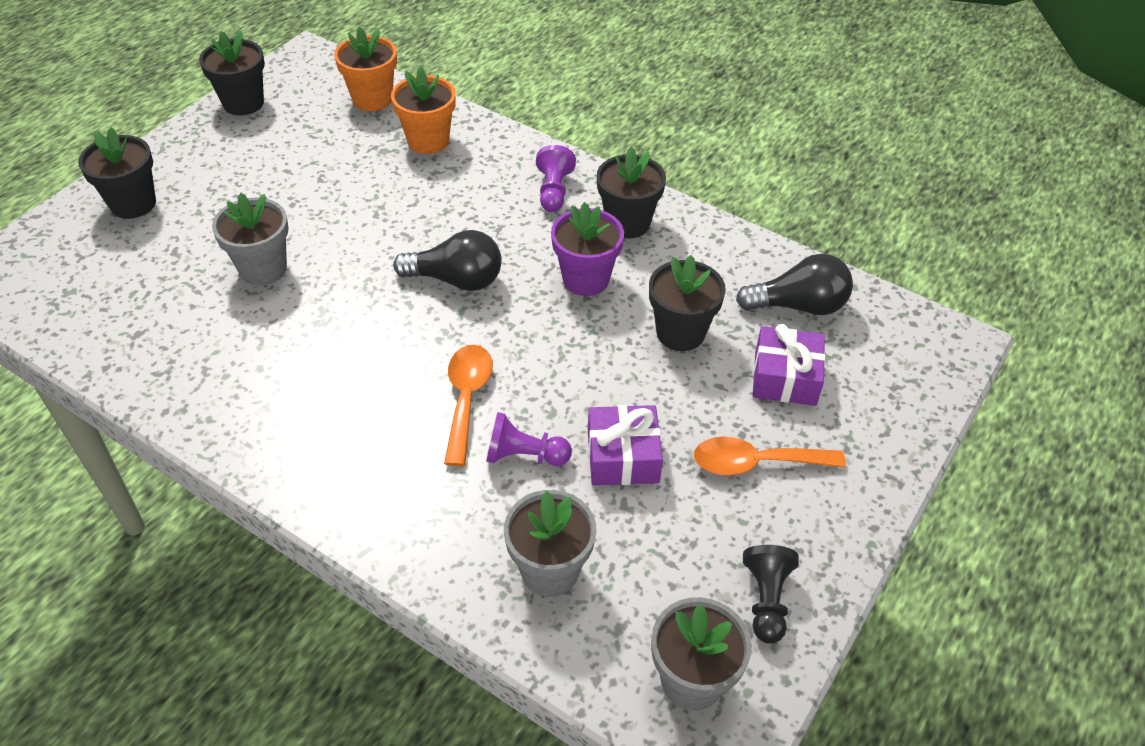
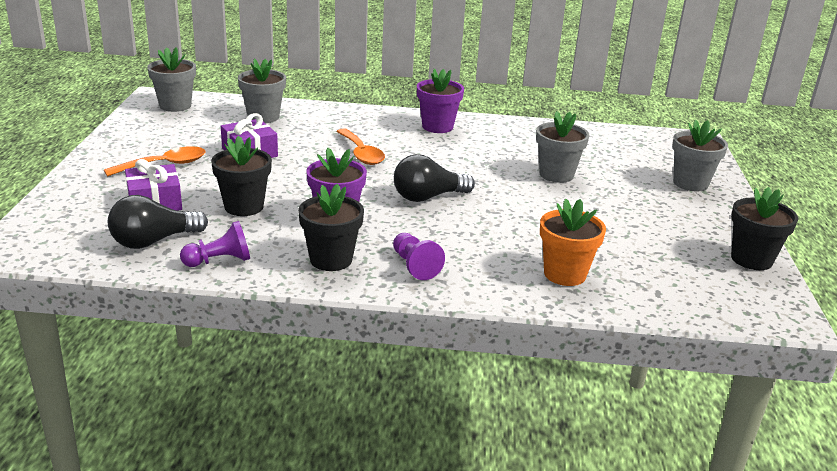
camera: 150 degrees right, 20 degrees down
(133, 204) = (690, 183): black flower pot -> grey flower pot
(295, 434) = (437, 127): none -> purple flower pot
(372, 99) = (662, 294): orange flower pot -> none
(524, 456) = (307, 143): purple pawn -> purple pawn (219, 261)
(766, 600) = (144, 128): black pawn -> none

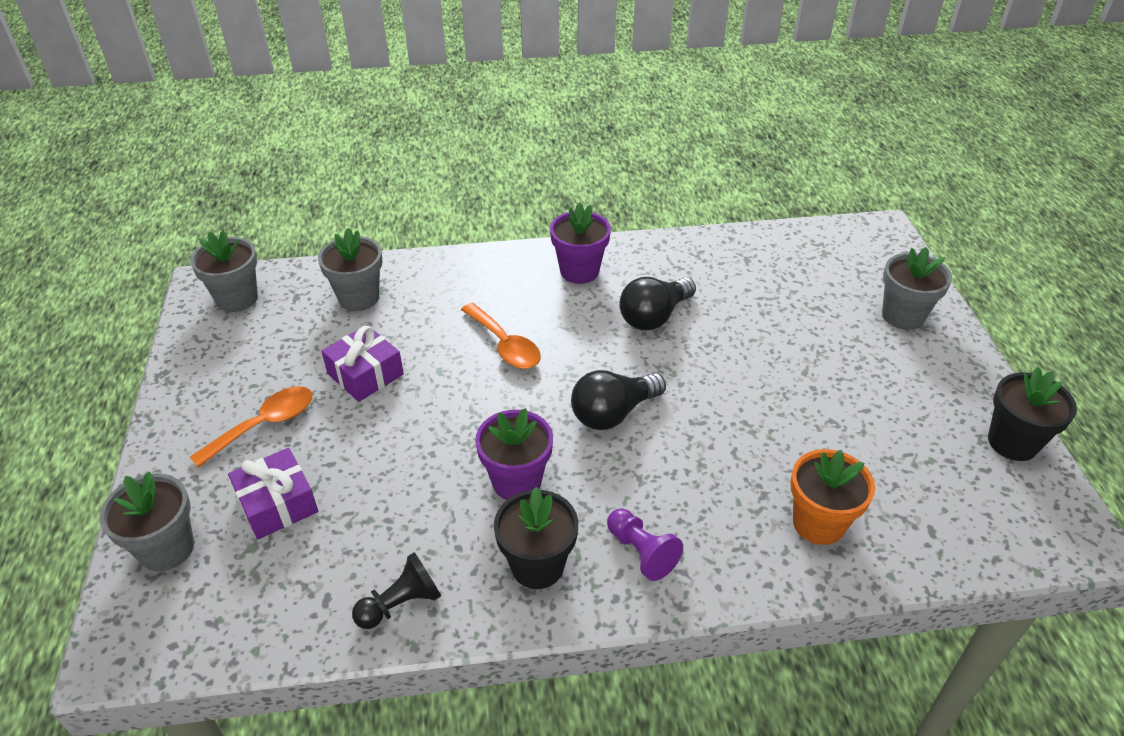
camera: 10 degrees left, 15 degrees up
(153, 241) = (303, 585): black light bulb -> black light bulb (654, 316)
(219, 261) = (401, 604): purple pawn -> black pawn
(244, 207) = (395, 486): black flower pot -> none
(556, 175) = (748, 334): grey flower pot -> grey flower pot (167, 548)

